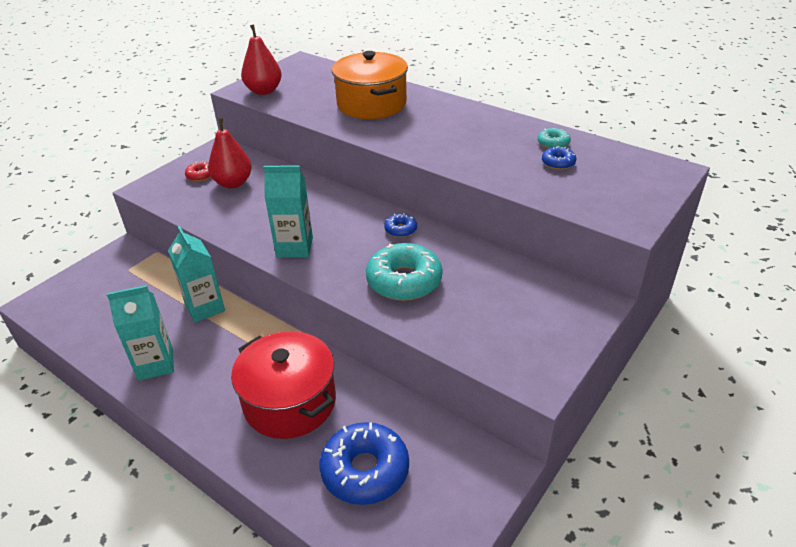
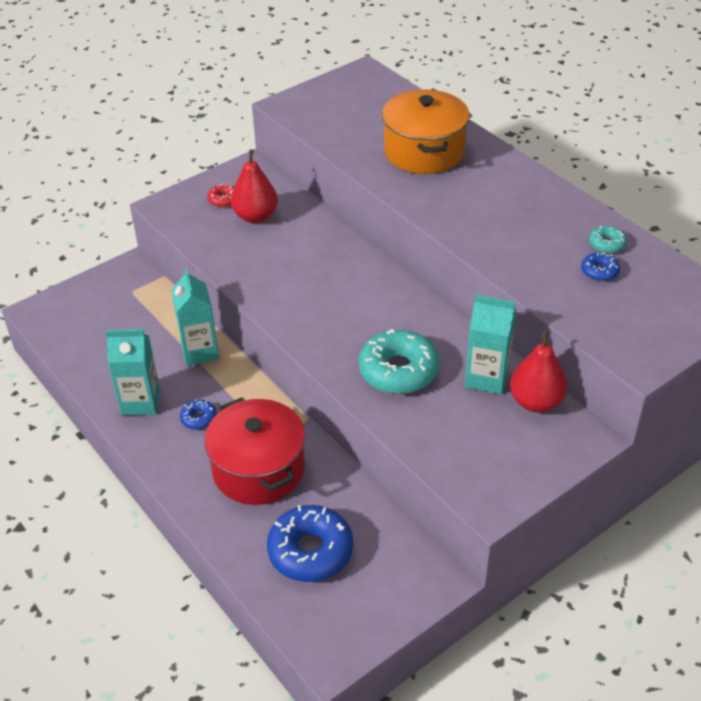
camera: 15 degrees right, 5 degrees up
(264, 91) = (310, 111): red pear -> red pear (536, 402)
(294, 247) = (299, 309): turquoise carton -> turquoise carton (486, 378)
(400, 230) = (415, 310): blue donut -> blue donut (199, 418)

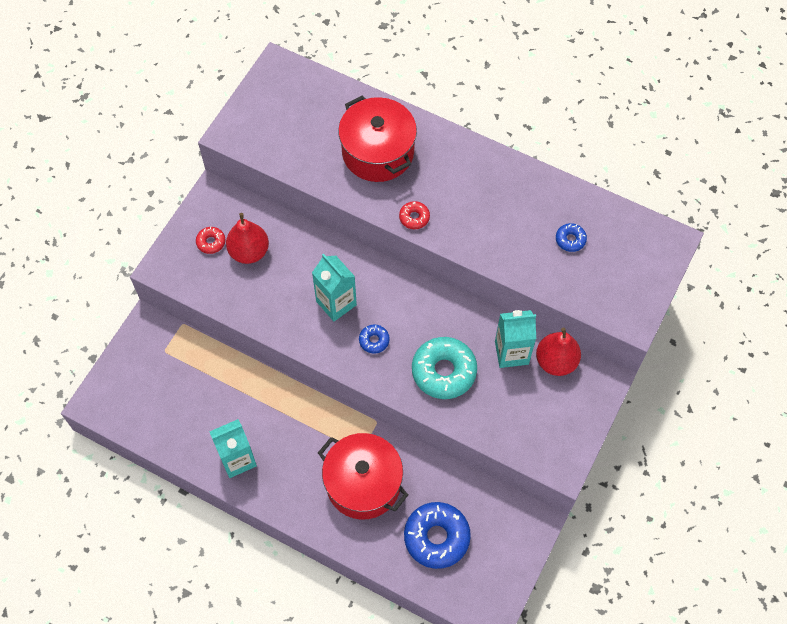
camera: 25 degrees left, 20 degrees up
(199, 418) = (292, 456): blue donut -> blue donut (374, 340)
(200, 351) = (257, 391): turquoise carton -> turquoise carton (336, 303)
(424, 151) = (378, 152): orange pot -> red pot
(431, 208) = (414, 217): none -> red donut
(606, 244) = (564, 208): turquoise donut -> none

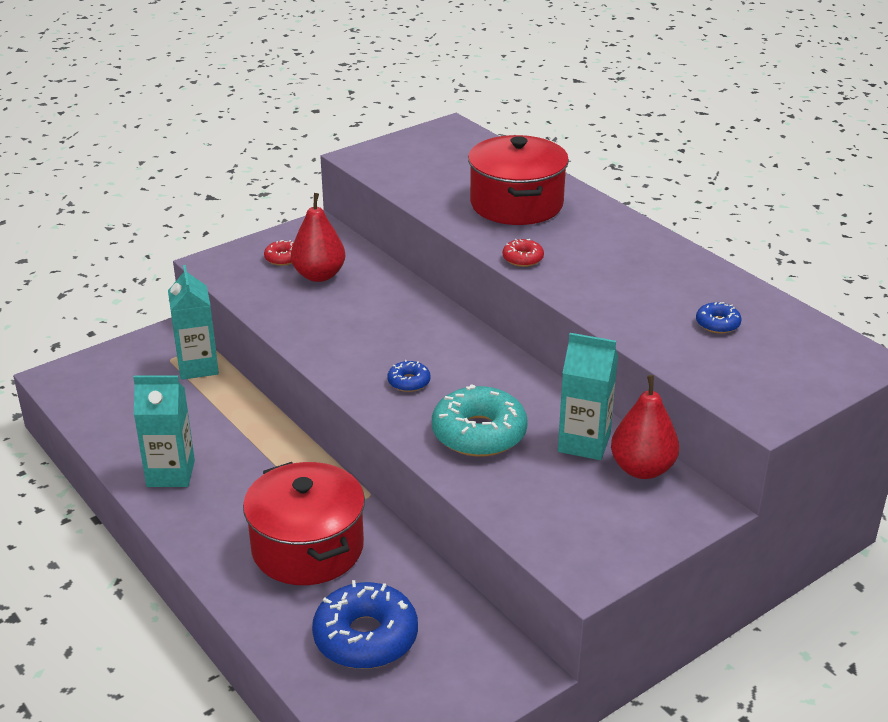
camera: 25 degrees right, 30 degrees down
(336, 303) = (387, 339): turquoise carton -> turquoise carton (198, 367)

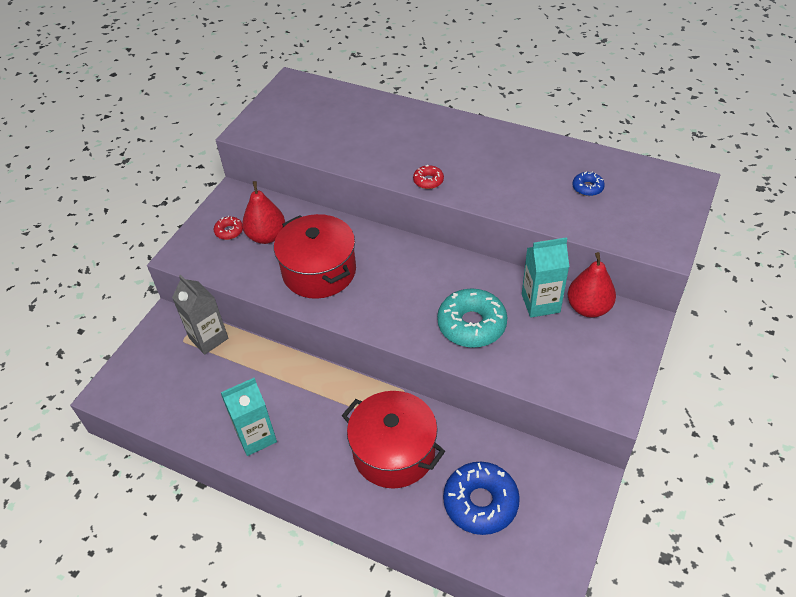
camera: 25 degrees left, 15 degrees up
(198, 367) = (208, 338): turquoise carton -> grey carton
(409, 382) = (396, 302): blue donut -> none
(516, 204) = (388, 135): red pot -> red pot (319, 271)

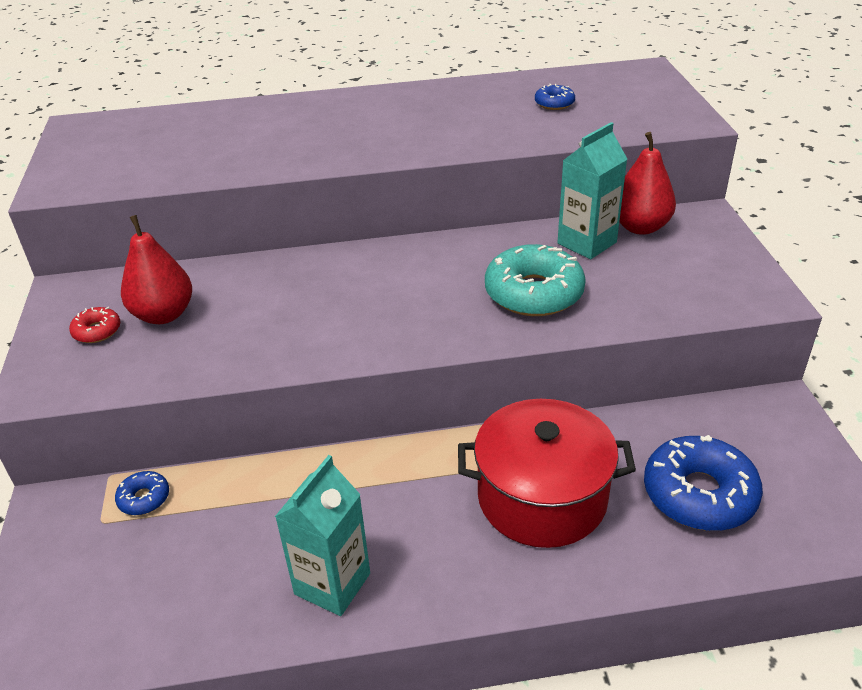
camera: 35 degrees left, 10 degrees down
(208, 338) = (144, 498): grey carton -> blue donut
(319, 271) = (280, 321): red pot -> none
(428, 181) = (367, 154): red donut -> none

